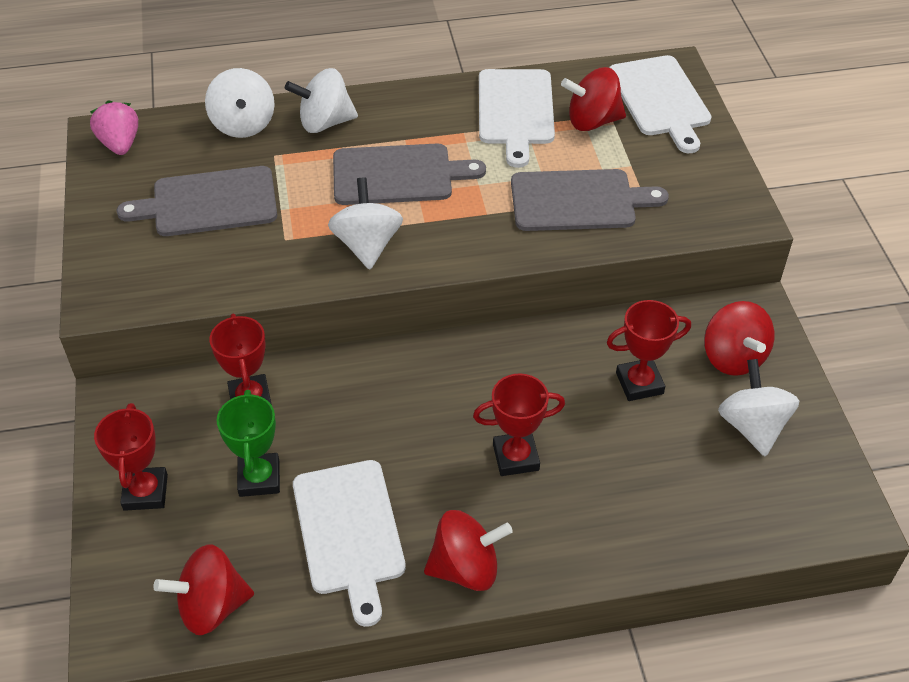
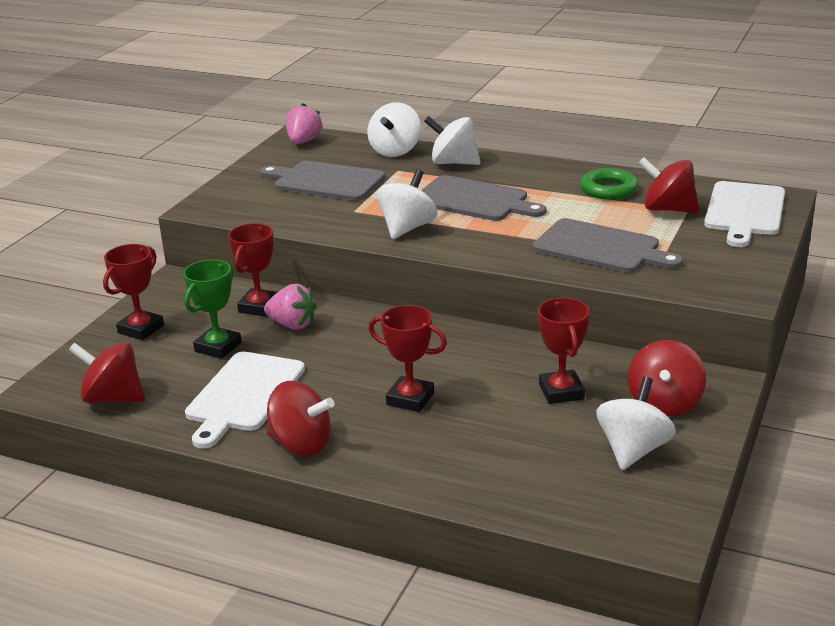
camera: 35 degrees right, 20 degrees down
(310, 410) = (292, 325): none -> pink strawberry
(515, 111) = (608, 189): white cutting board -> green ring
(639, 383) = (561, 392): red trophy -> red trophy turned 60 degrees clockwise

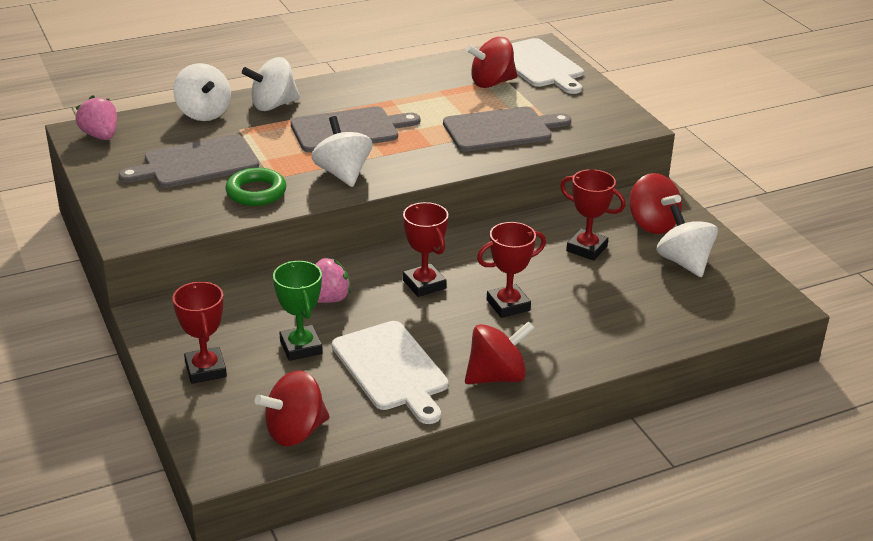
camera: 50 degrees left, 5 degrees up
(259, 307) = (271, 300): red trophy -> red trophy (424, 284)
(608, 189) = (427, 83): green ring -> green ring (256, 192)

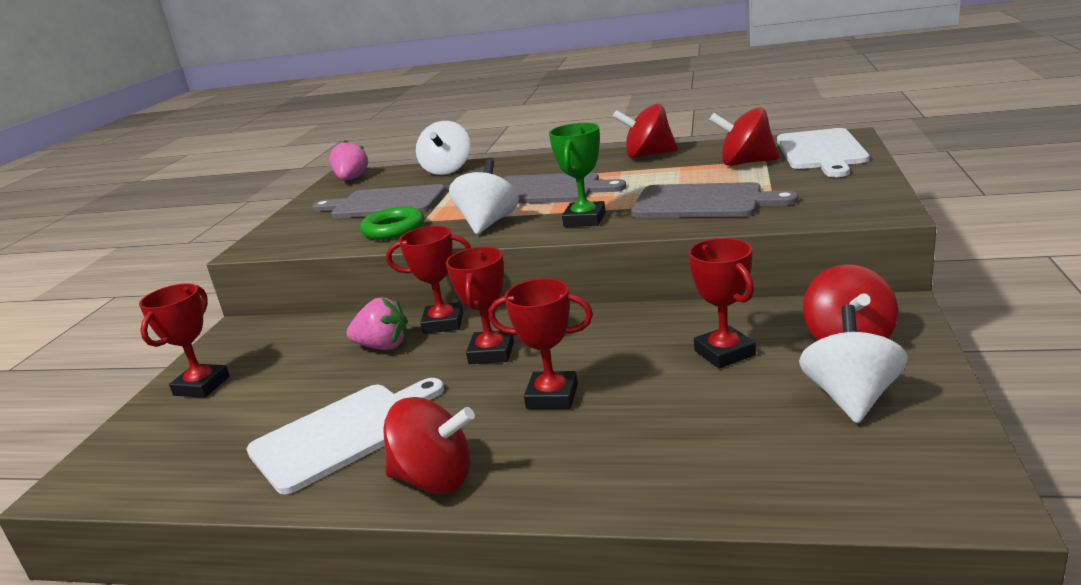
camera: 40 degrees right, 10 degrees down
(273, 105) = (510, 168): white spinning top -> none
(295, 431) = (172, 473): red spinning top -> red spinning top (648, 155)
(301, 347) = (300, 386): green trophy -> green trophy (584, 219)
(351, 269) = (443, 323): none -> red trophy
(391, 369) = (343, 434): white cutting board -> white cutting board turned 135 degrees counterclockwise

